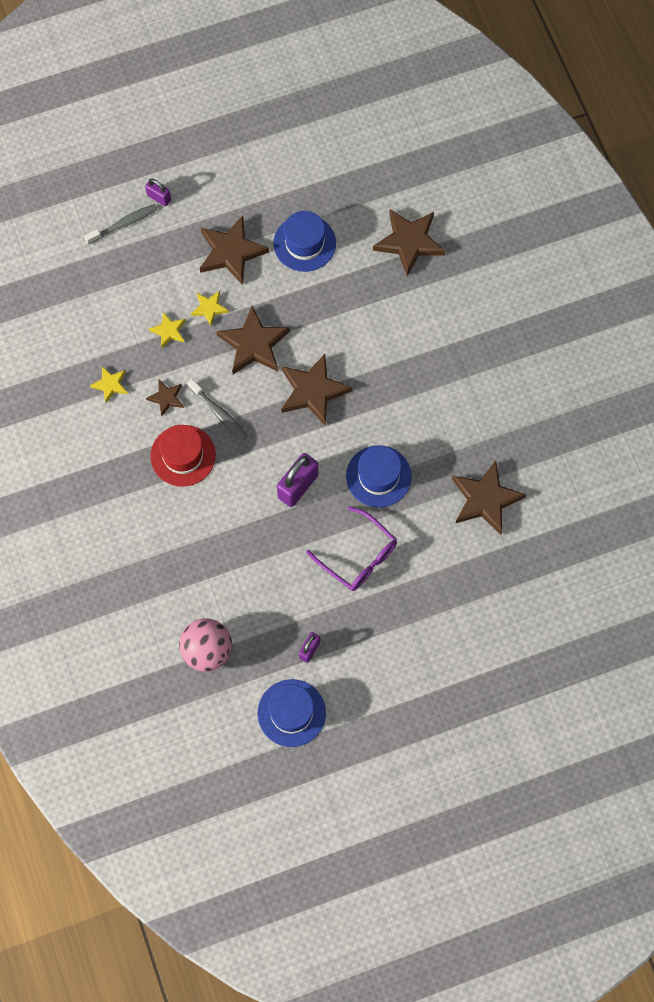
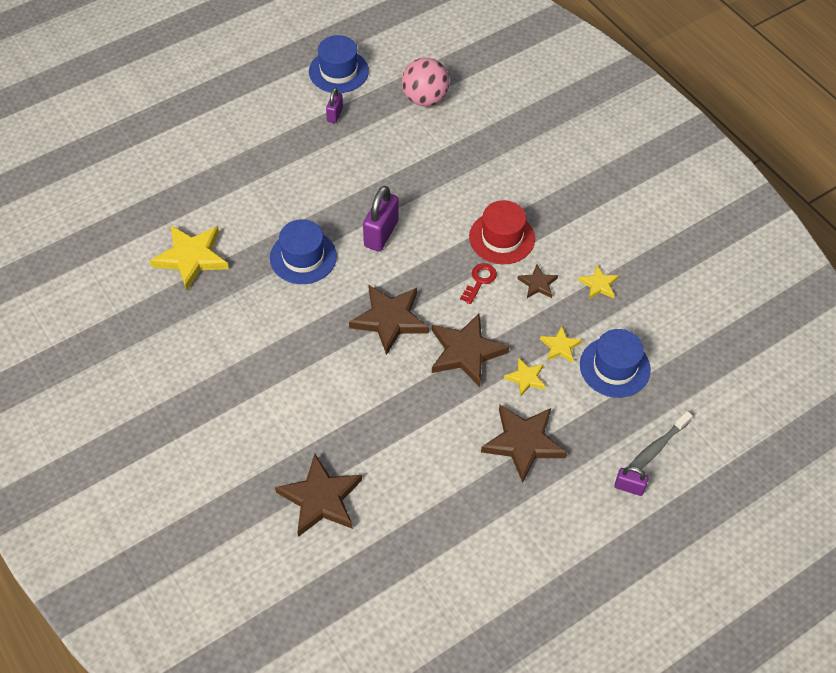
camera: 165 degrees right, 15 degrees down
(219, 413) = (479, 281): grey toothbrush -> red key
(304, 243) = (443, 471): blue hat -> blue hat (614, 367)
(358, 556) = (308, 190): purple glasses -> none
(485, 499) = (191, 258): brown star -> yellow star

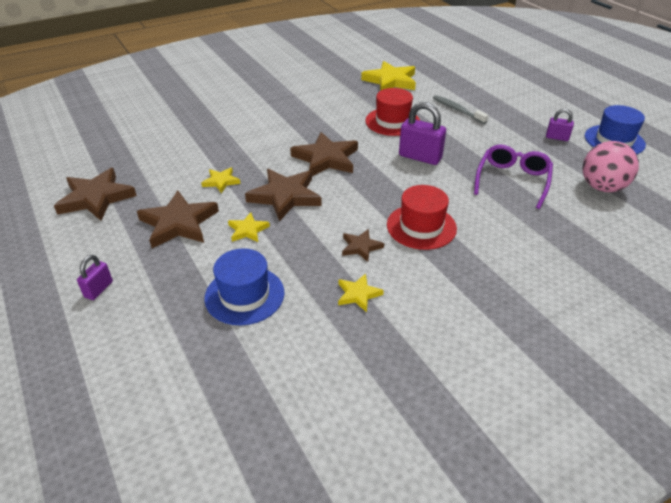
camera: 95 degrees right, 15 degrees down
(303, 257) = (392, 121): blue hat -> red hat
(320, 499) = (173, 126): brown star -> brown star (96, 198)
(419, 162) = (512, 181): none -> purple glasses
(479, 281) = (366, 209): red key -> none
(560, 346) = (279, 256): yellow star -> yellow star (221, 181)
(656, 448) = (133, 317): grey toothbrush -> grey toothbrush (457, 110)

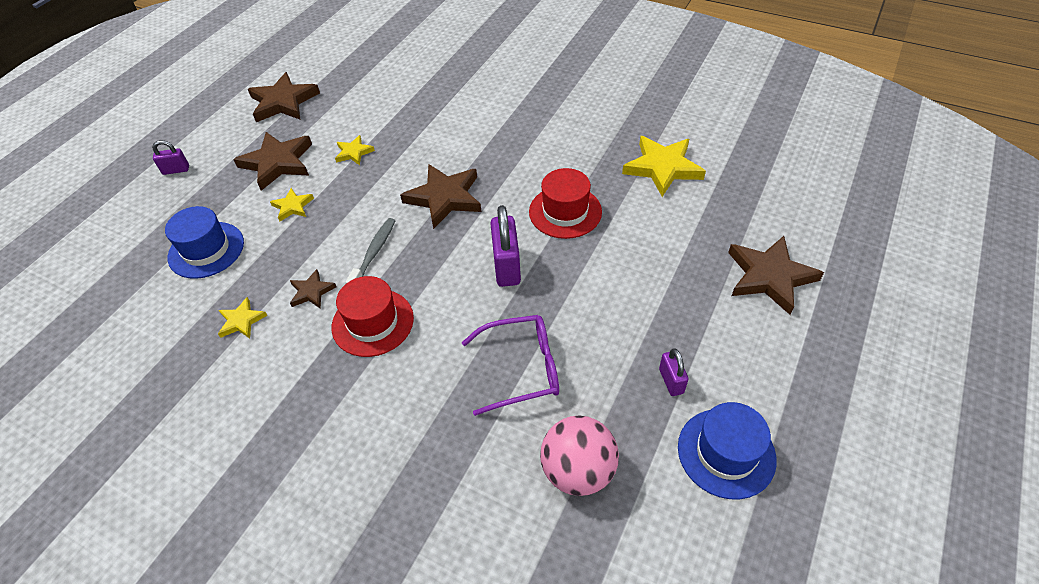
camera: 60 degrees right, 10 degrees up
(285, 196) = (359, 203): brown star -> brown star (769, 277)
(457, 110) = (648, 255): grey toothbrush -> grey toothbrush (374, 253)

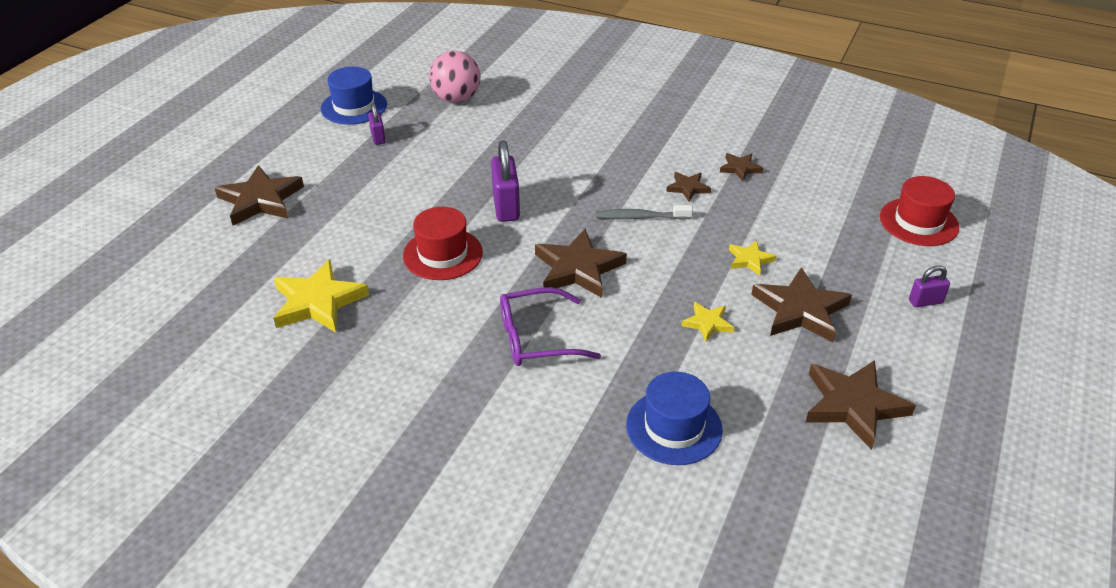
camera: 175 degrees right, 10 degrees down
(206, 250) = (816, 219): blue hat -> blue hat (674, 427)
(241, 321) = (740, 168): yellow star -> brown star
(373, 322) = (622, 168): red hat -> red hat (918, 222)
(374, 253) = (640, 217): grey toothbrush -> grey toothbrush turned 75 degrees clockwise
(521, 369) = (494, 143): purple glasses -> purple glasses (537, 338)

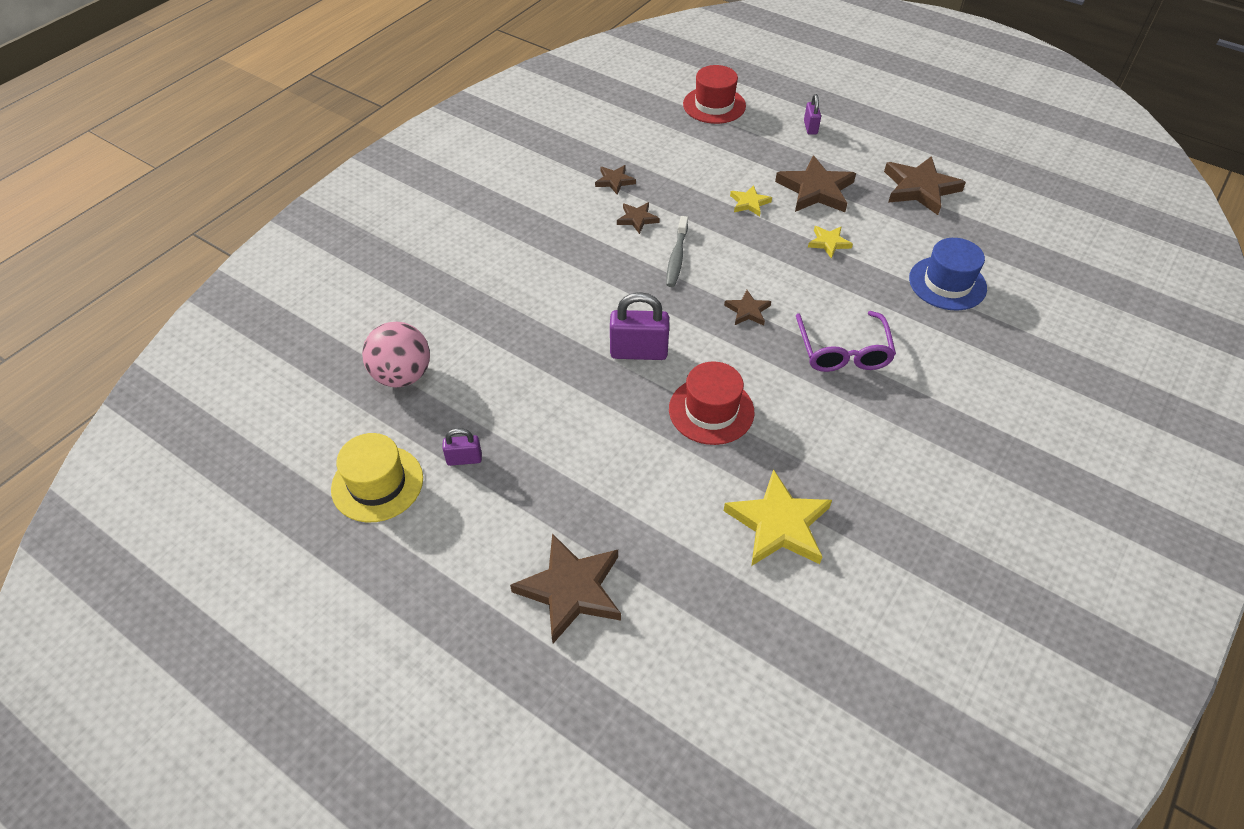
camera: 80 degrees left, 10 degrees up
(354, 107) = (377, 483): blue hat -> yellow hat
(578, 268) = (747, 311): brown star -> brown star, size x0.52

